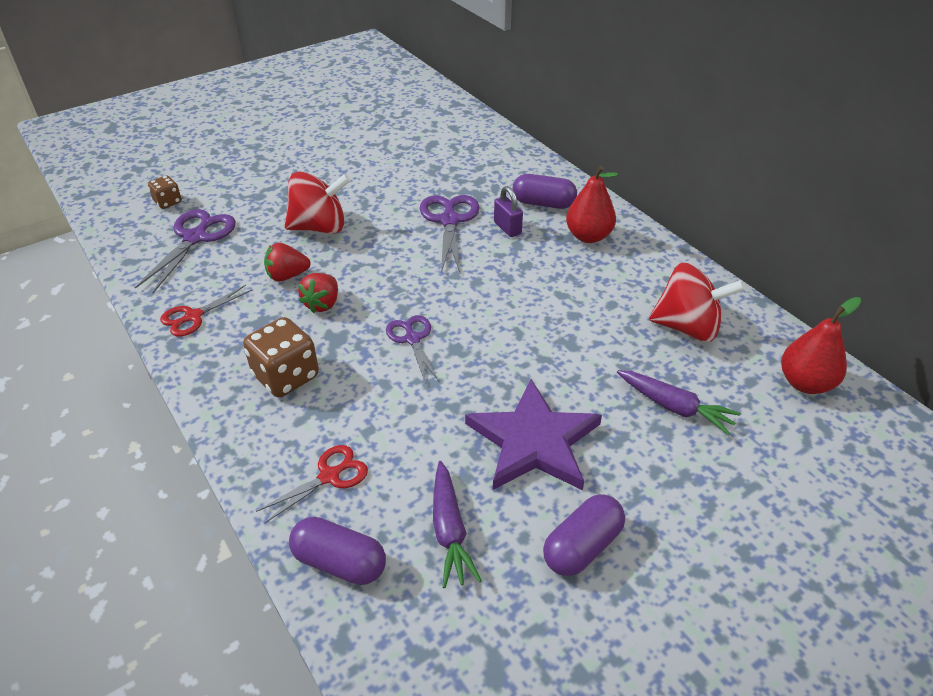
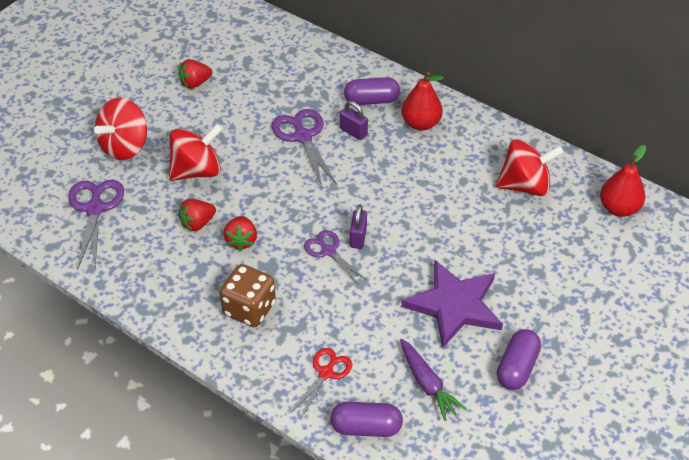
camera: 20 degrees left, 5 degrees up
(168, 202) = (45, 180): brown dice -> none
(193, 316) = (143, 280): red scissors -> none
(263, 191) = (125, 146): none -> red spinning top
(368, 152) = (195, 83): none -> red strawberry
(454, 333) = (358, 237): none -> purple padlock
(674, 407) = (538, 252): purple carrot -> none

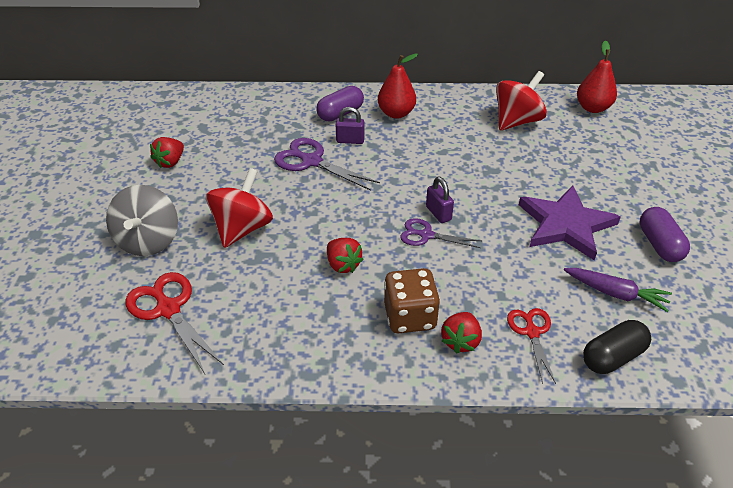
camera: 35 degrees left, 5 degrees down
(95, 209) = (168, 309): purple scissors -> red scissors
(125, 146) = (149, 241): red spinning top -> grey spinning top
(197, 223) = (287, 271): red strawberry -> red strawberry (460, 341)
(366, 427) = (612, 357): purple capsule -> black capsule

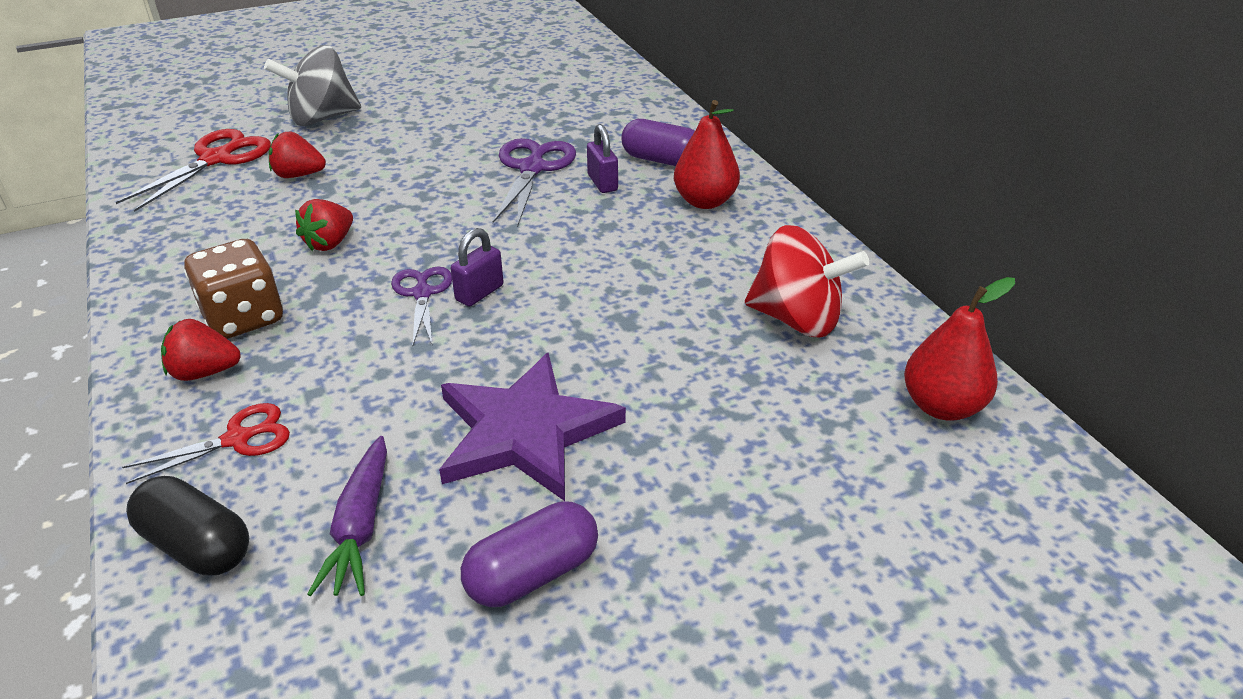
camera: 65 degrees right, 5 degrees down
(170, 162) = (466, 89): red strawberry -> red strawberry (298, 175)
(242, 228) = (368, 161): red spinning top -> none

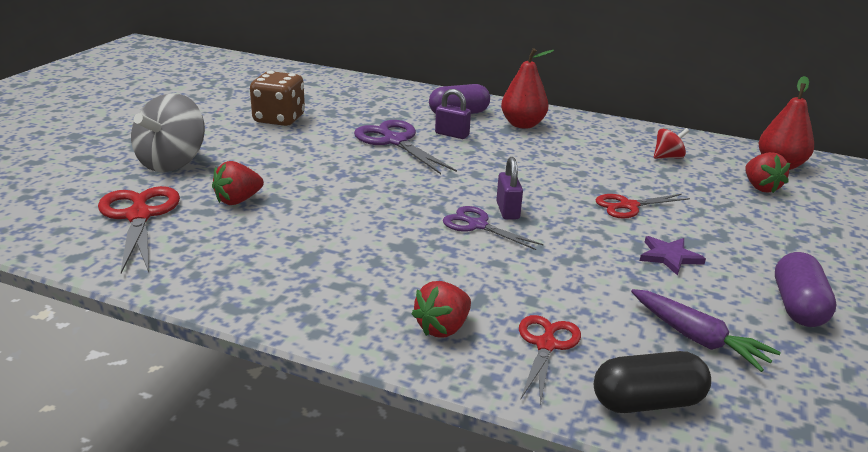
camera: 45 degrees left, 10 degrees down
(244, 318) = (397, 289): brown dice -> brown dice (279, 119)
(330, 243) = (357, 226): red strawberry -> red strawberry (760, 187)
(525, 431) = (669, 257): purple star -> purple star, size x0.46
(610, 352) = (628, 206): none -> red scissors
(797, 319) = (668, 157): red spinning top -> red spinning top, size x0.49

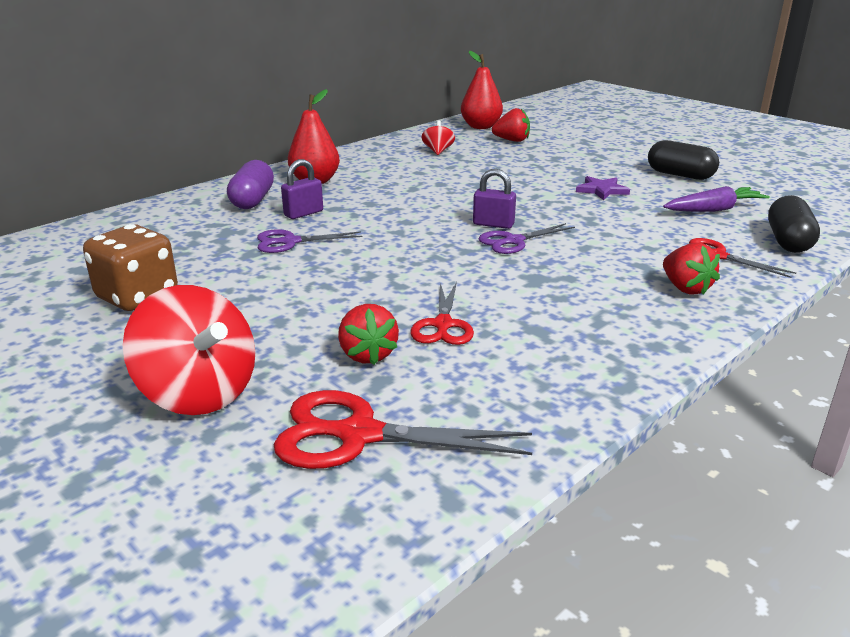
camera: 65 degrees left, 0 degrees up
(172, 162) = (199, 393): grey spinning top -> red spinning top
(395, 141) = (290, 242): purple scissors -> purple scissors, size x0.64
(628, 206) = (514, 183): red scissors -> red scissors (443, 325)
(797, 306) = (680, 175): purple capsule -> black capsule

